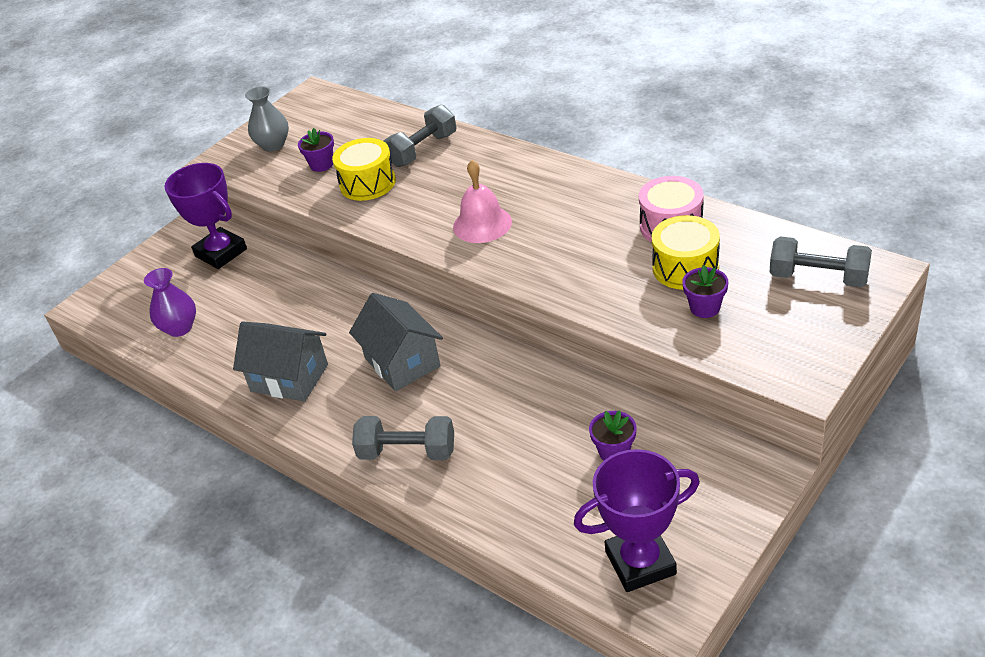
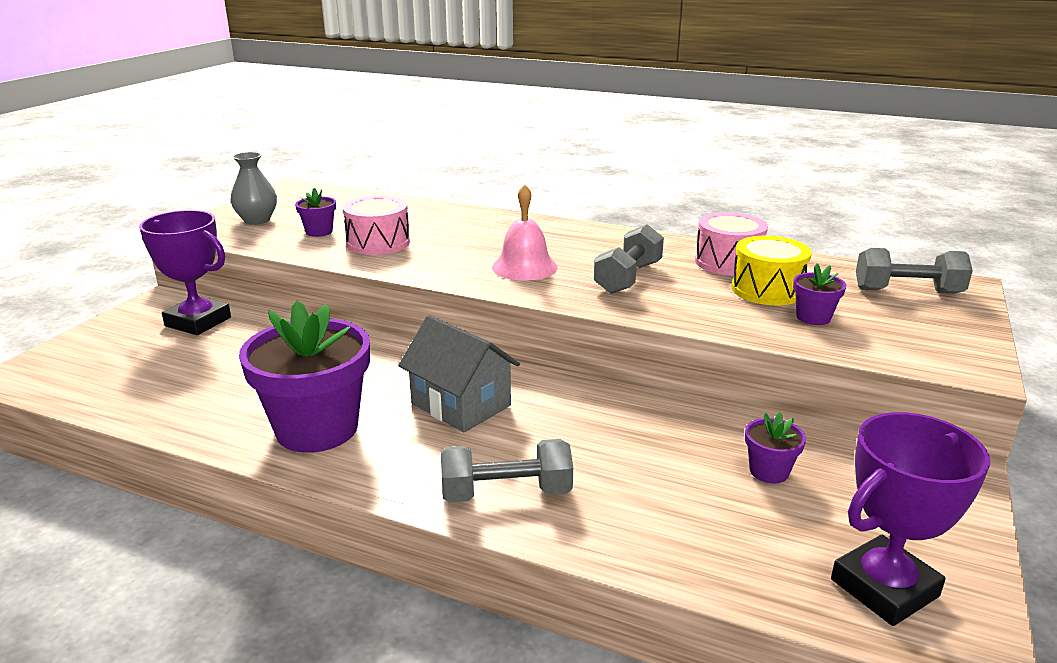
camera: 20 degrees left, 15 degrees down
(180, 328) = (153, 390): purple vase -> none
(289, 378) = (317, 429): grey house -> purple flower pot
(367, 183) = (378, 243): yellow drum -> pink drum
(423, 150) = (430, 220): grey dumbbell -> grey dumbbell (628, 278)

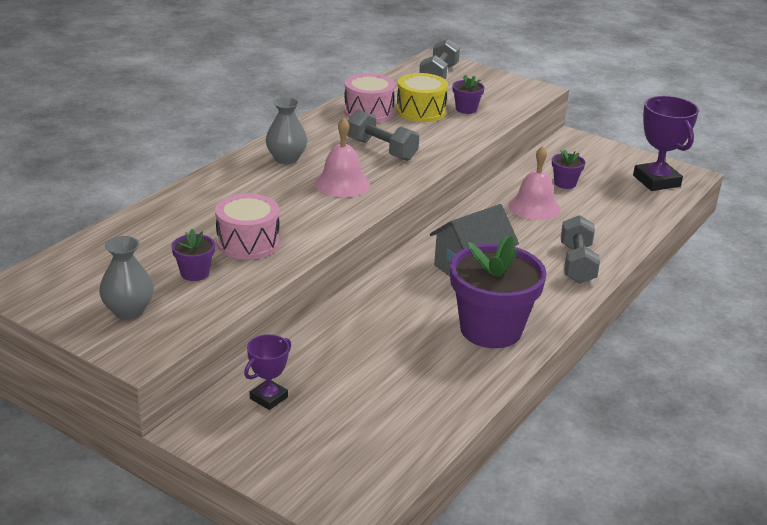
camera: 80 degrees left, 5 degrees up
(198, 322) = (268, 398): purple trophy -> purple trophy, size x0.57
(565, 238) = (286, 158): none -> grey vase
(663, 445) = (534, 207): none -> pink bell

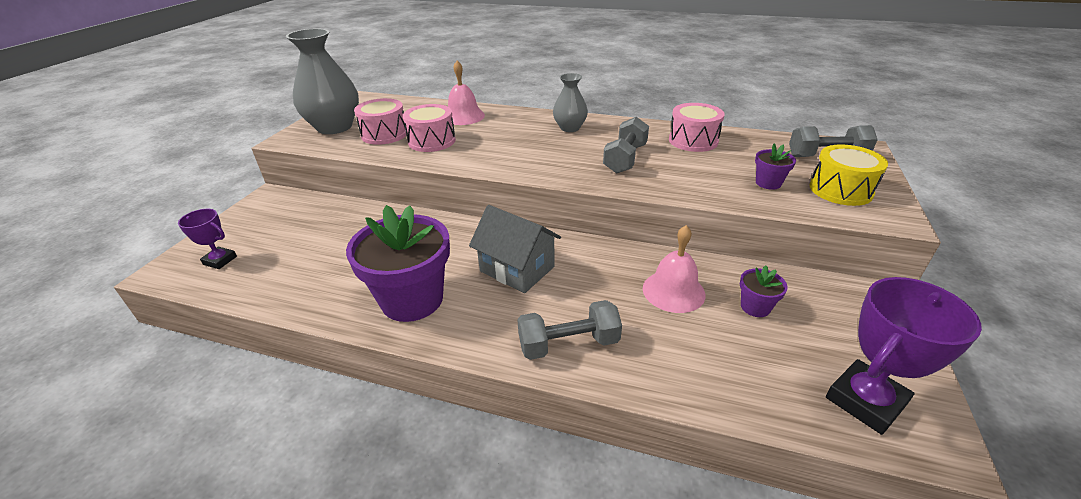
camera: 75 degrees right, 5 degrees up
(128, 311) = (334, 127): grey vase -> grey vase, size x1.78
(195, 273) = (384, 134): purple flower pot -> pink drum
(268, 398) = (302, 212): purple trophy -> purple trophy (220, 260)
(342, 183) = (546, 154): pink bell -> pink bell (463, 116)
(421, 111) = (728, 162): yellow drum -> yellow drum (840, 190)

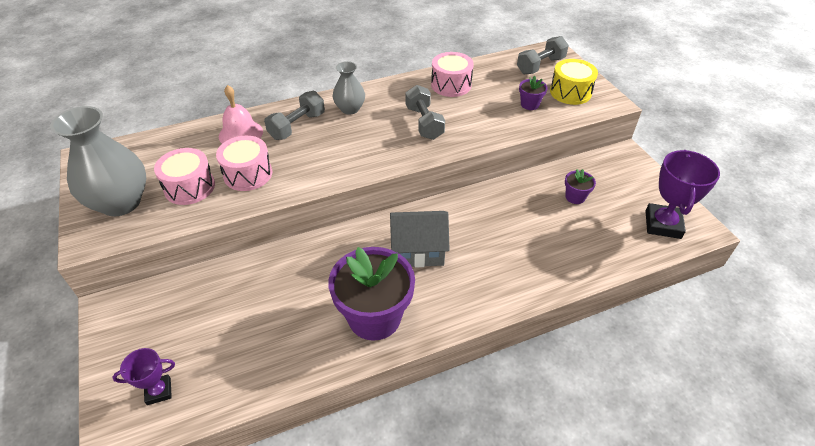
camera: 40 degrees left, 10 degrees up
(568, 344) = (506, 283): grey dumbbell -> grey dumbbell (297, 126)
(673, 291) = (526, 211): pink bell -> none

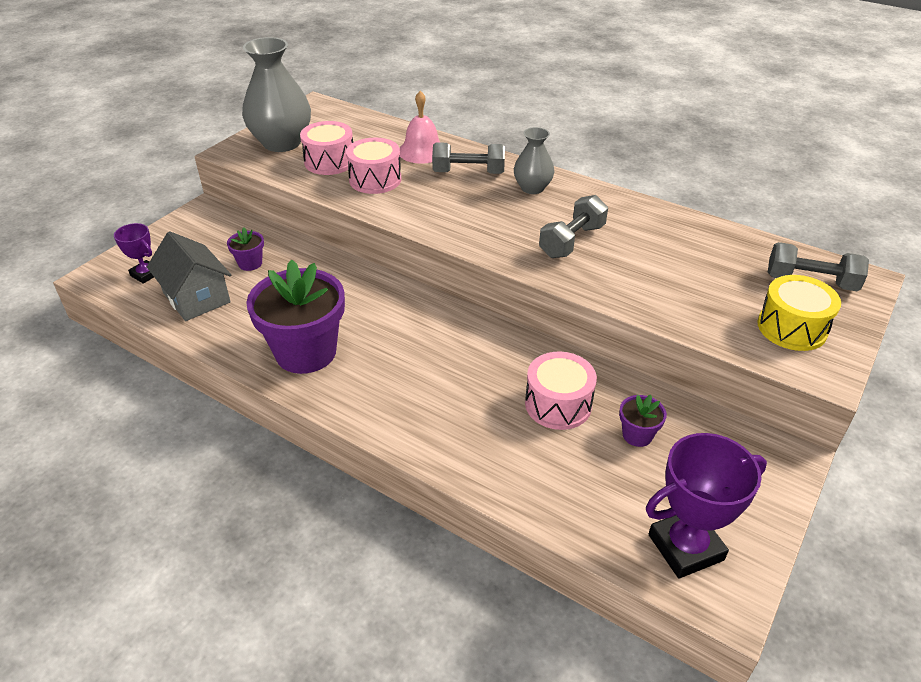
camera: 55 degrees right, 5 degrees down
(418, 250) = (416, 342): grey house -> grey house (196, 297)
(451, 85) = (665, 231): pink drum -> pink drum (558, 404)
(529, 104) = (713, 303): purple flower pot -> purple flower pot (250, 263)

